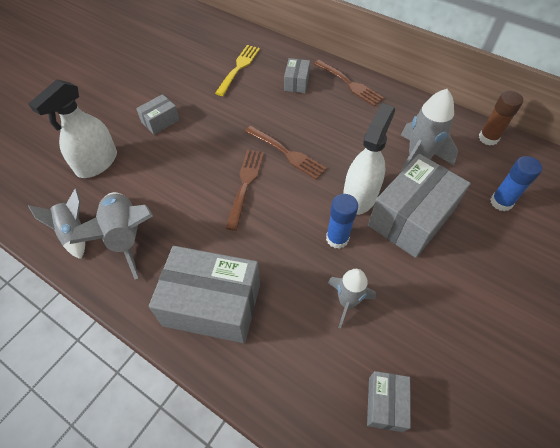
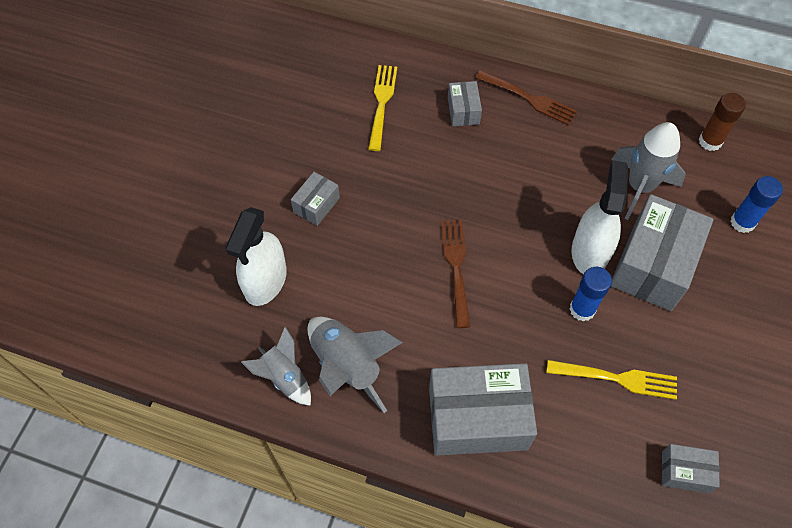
camera: 15 degrees left, 5 degrees up
(286, 153) = (487, 214): brown fork -> none
(347, 302) = (616, 379): grey rocket -> yellow fork
(385, 404) = (685, 472): grey box -> grey box turned 75 degrees counterclockwise

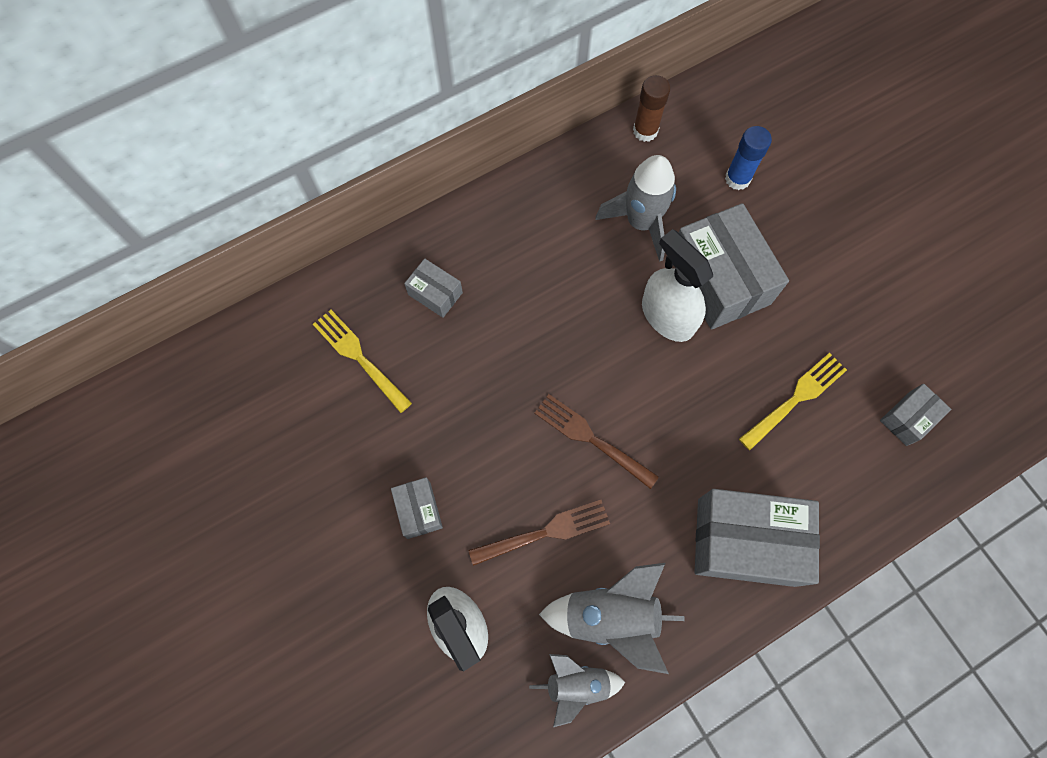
camera: 50 degrees left, 10 degrees up
(477, 418) = (746, 542): grey box -> grey box turned 60 degrees clockwise
(528, 98) = (473, 229): brown fork -> brown fork (544, 533)
(582, 309) = (714, 370): blue glue stick -> none

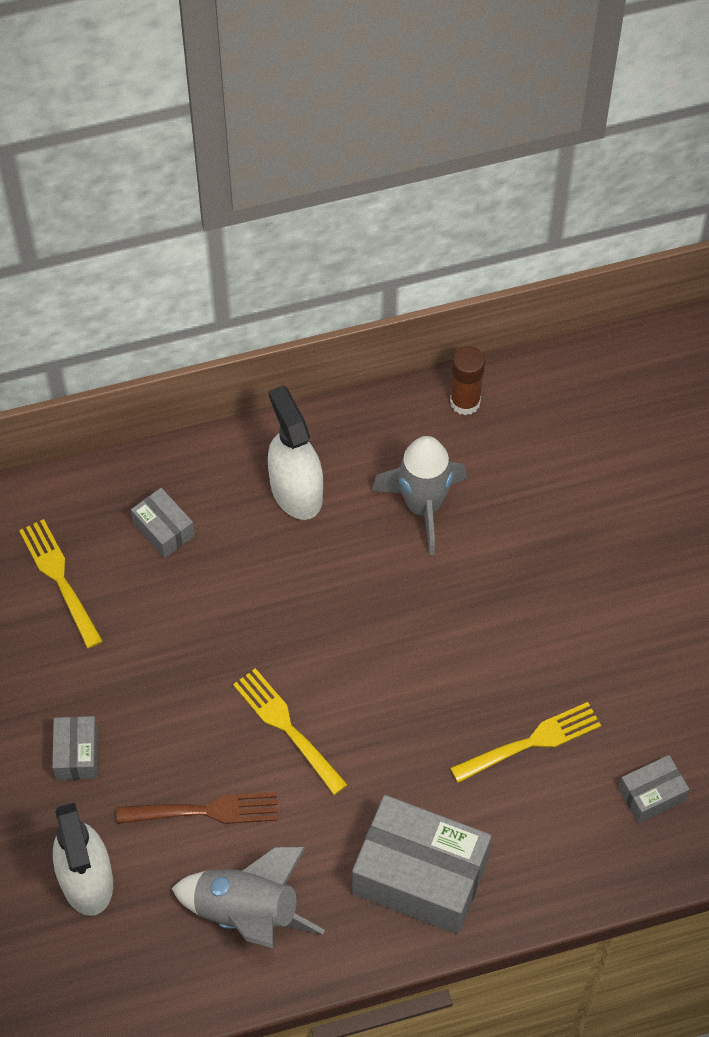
camera: 15 degrees right, 10 degrees down
(576, 684) = (189, 968): grey rocket -> none
(592, 439) = (288, 728): brown fork -> yellow fork
(667, 316) = (417, 618): white spray bottle -> white spray bottle (296, 490)
(719, 279) = (492, 591): grey box -> none
(737, 179) = (554, 483): blue glue stick -> none

